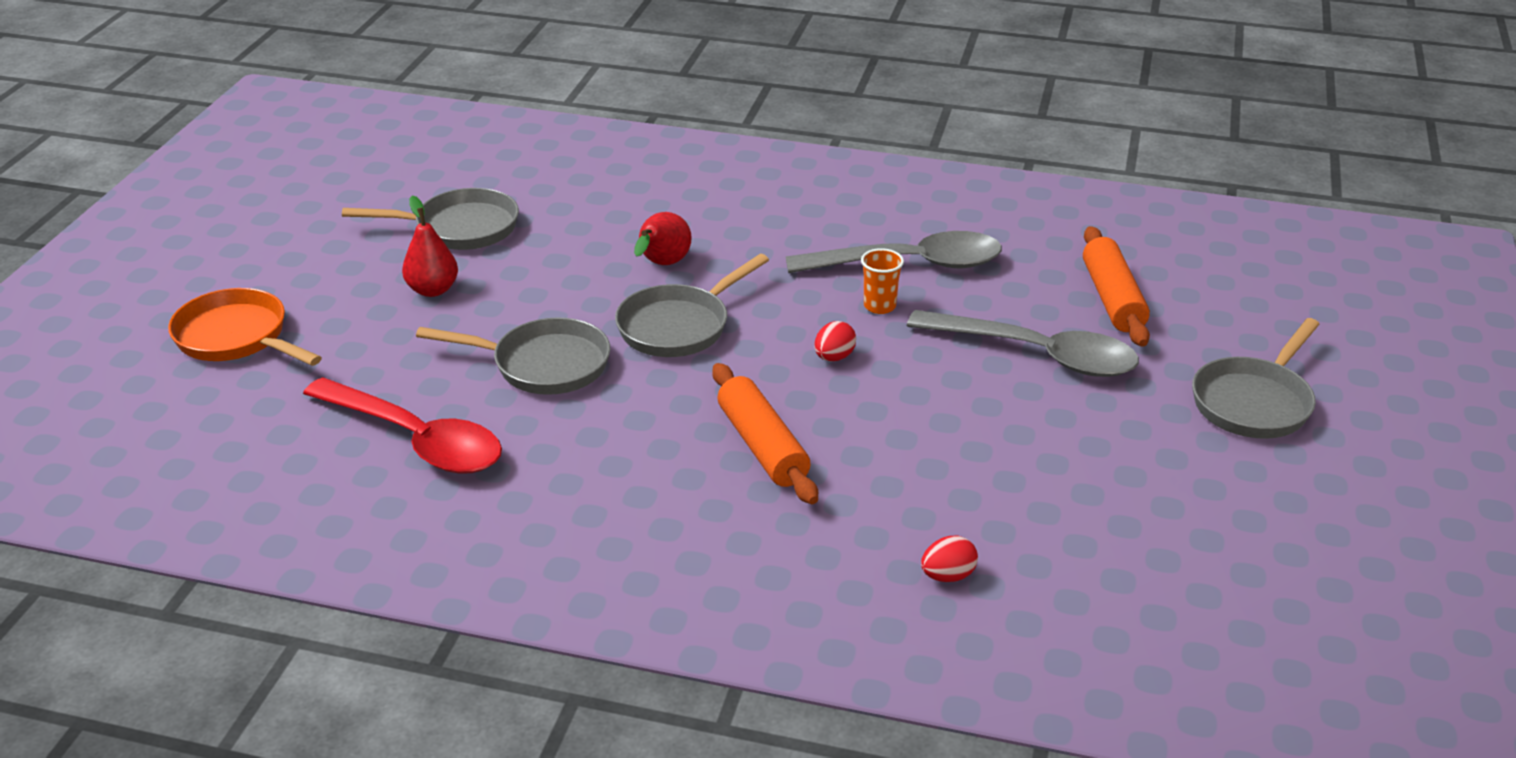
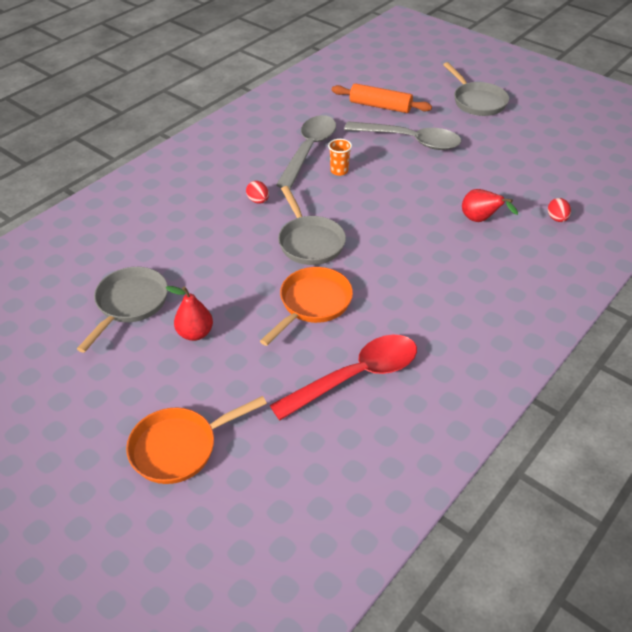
camera: 65 degrees left, 10 degrees up
(544, 365) = (312, 304): grey pan -> orange pan
(662, 265) = (243, 231): red pear -> red pear (480, 220)
(762, 446) = (435, 244): orange rolling pin -> none
(834, 357) = (374, 199): red egg -> red egg (258, 201)
(1036, 354) = (410, 141): grey spoon -> grey spoon turned 60 degrees clockwise

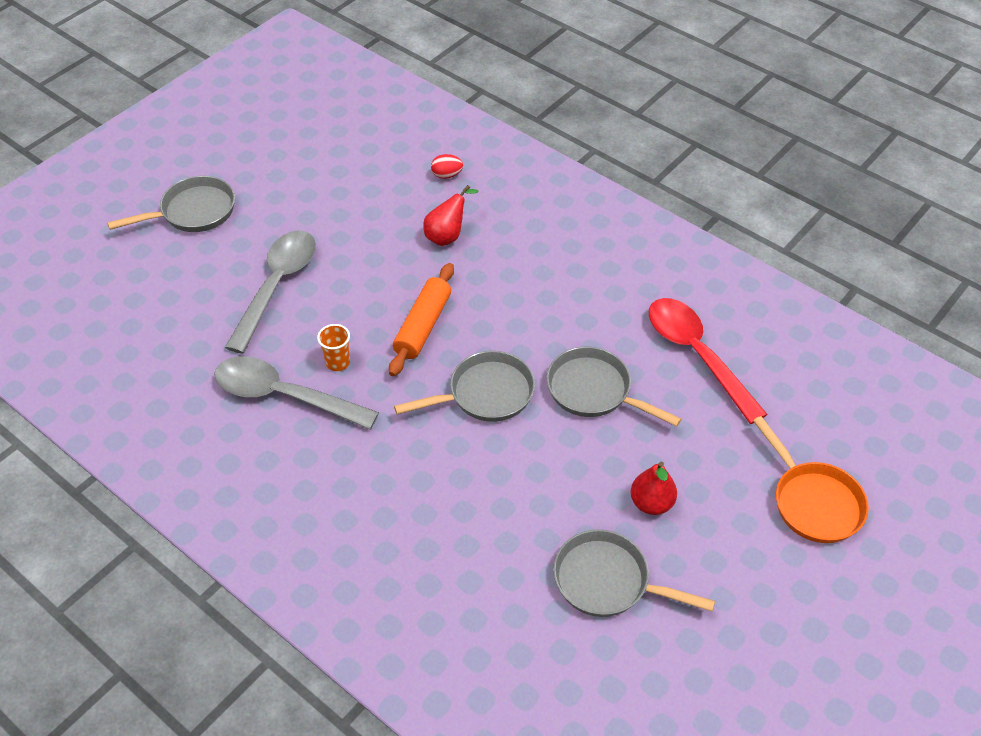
camera: 90 degrees left, 5 degrees up
(258, 201) = (398, 451): red egg -> none
(312, 304) = (594, 391): orange pan -> grey pan
(380, 106) = (183, 313): orange rolling pin -> orange rolling pin (423, 326)

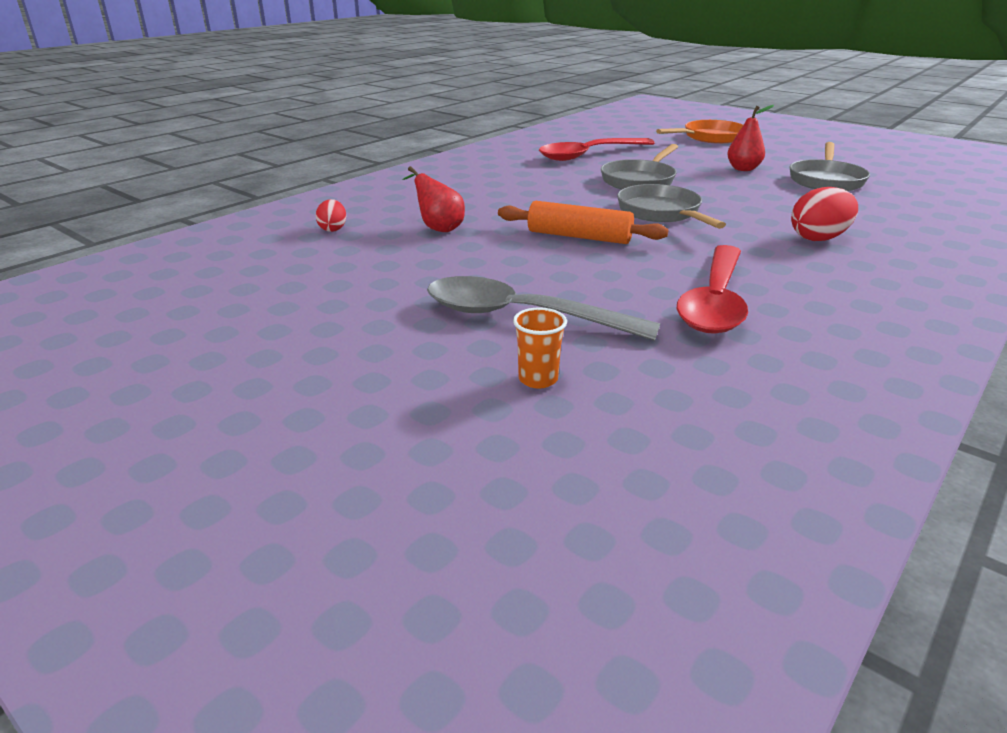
camera: 90 degrees left, 20 degrees down
(193, 212) = (336, 399): grey pan -> none
(284, 396) = (715, 301): grey spoon -> red spoon
(338, 362) = (647, 274): orange cup -> orange cup (538, 379)
(410, 507) = (818, 238): none -> red egg

